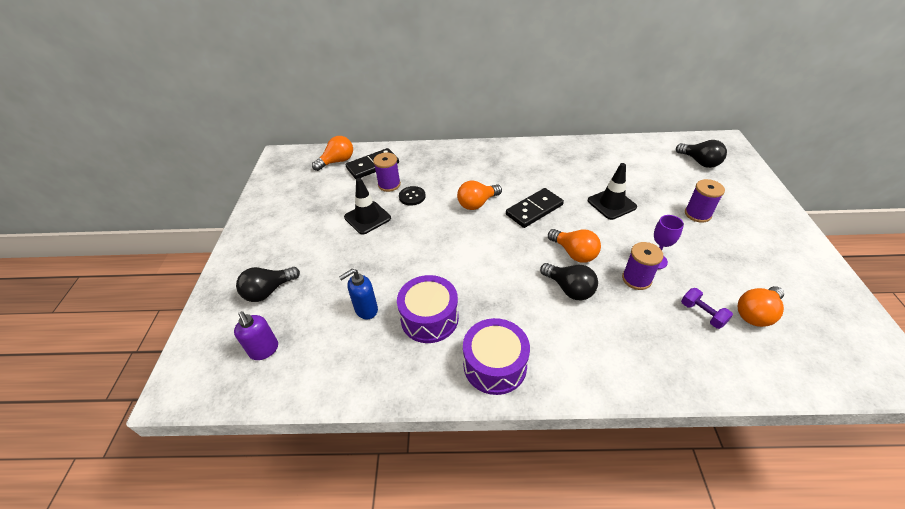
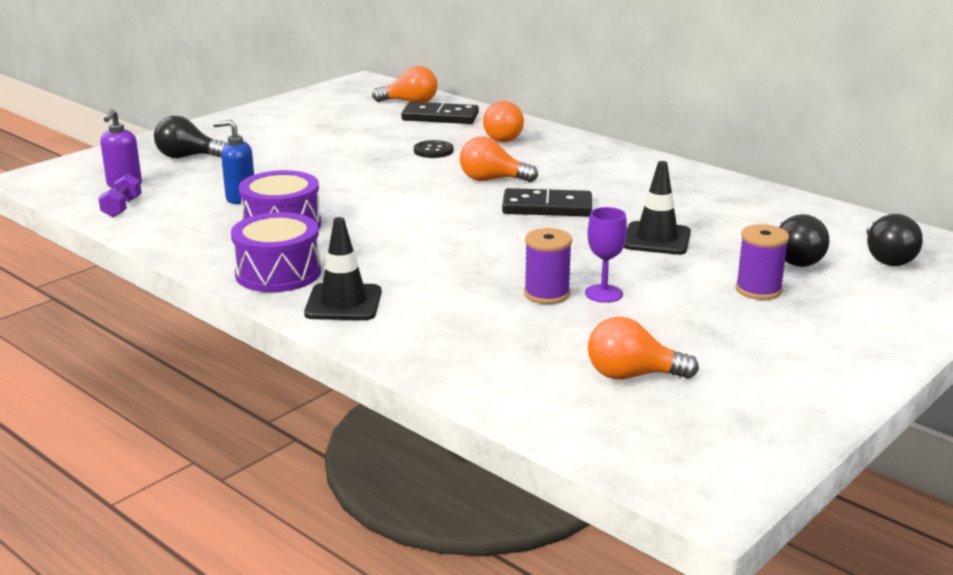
camera: 40 degrees right, 20 degrees down
(367, 218) = (359, 148): black traffic cone -> black traffic cone (343, 303)
(389, 185) = (428, 135): purple spool -> none
(569, 289) = (454, 267): black light bulb -> black light bulb (795, 259)
(574, 253) = (518, 250): orange light bulb -> orange light bulb (503, 137)
(702, 314) = (563, 345): purple dumbbell -> purple dumbbell (122, 207)

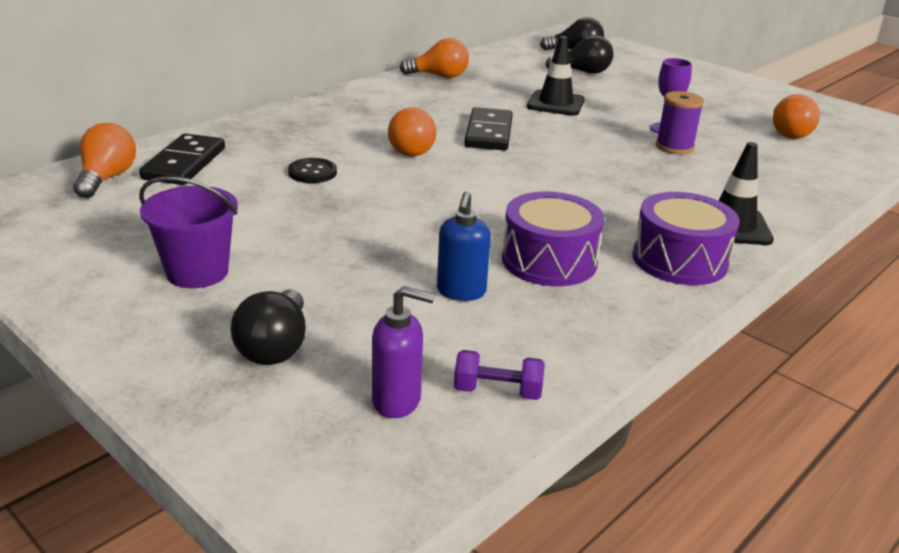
camera: 90 degrees left, 5 degrees up
(277, 134) = (197, 272): none -> purple bucket
(503, 137) = (280, 137): orange light bulb -> orange light bulb (439, 76)
(758, 290) = (639, 87): purple spool -> none

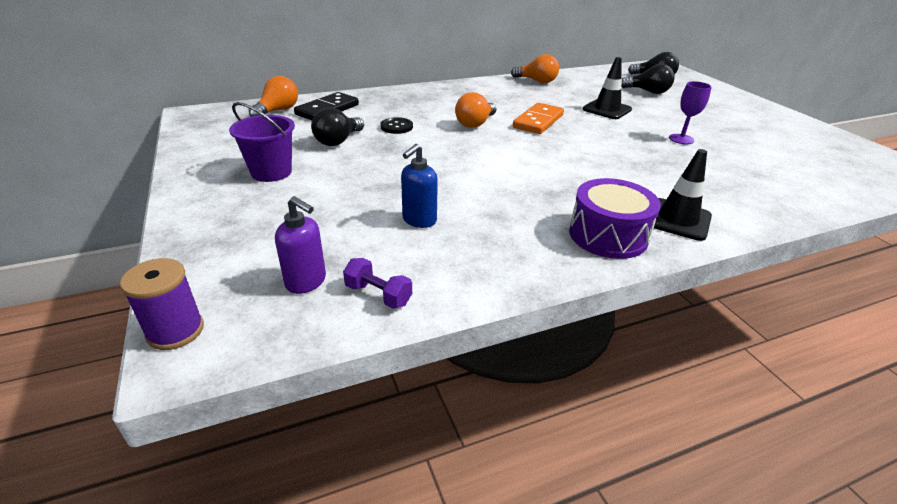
camera: 25 degrees right, 5 degrees up
(275, 347) = (268, 227): black light bulb -> black light bulb (338, 141)
(488, 133) = (538, 121): black domino -> orange domino
(549, 261) = (502, 213): purple drum -> none
(674, 147) = (678, 153): purple spool -> purple spool (175, 331)
(788, 133) = (793, 158): orange light bulb -> none

